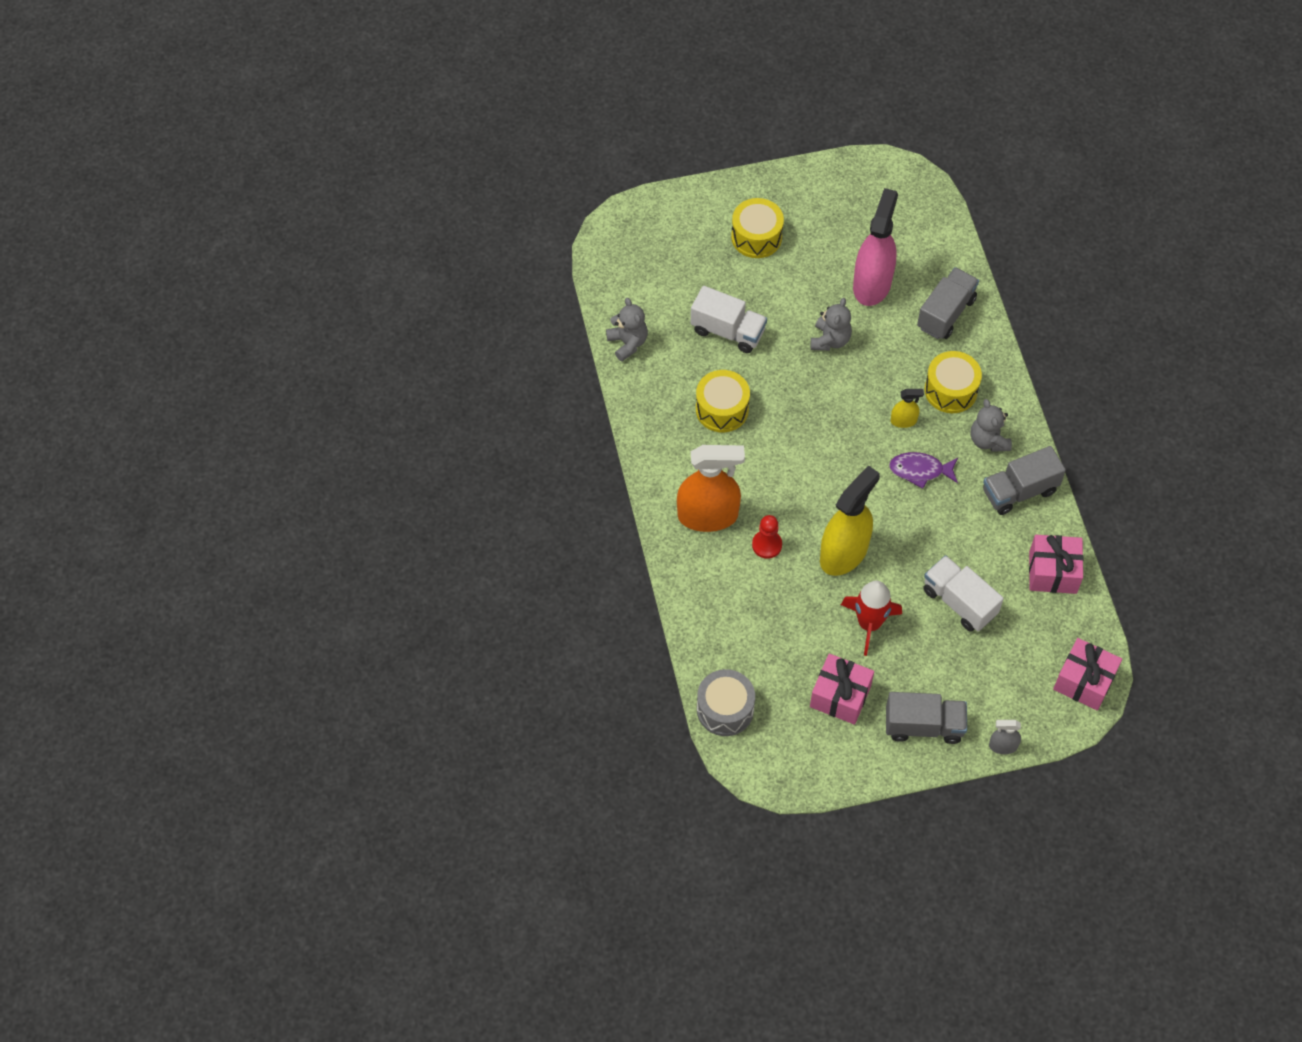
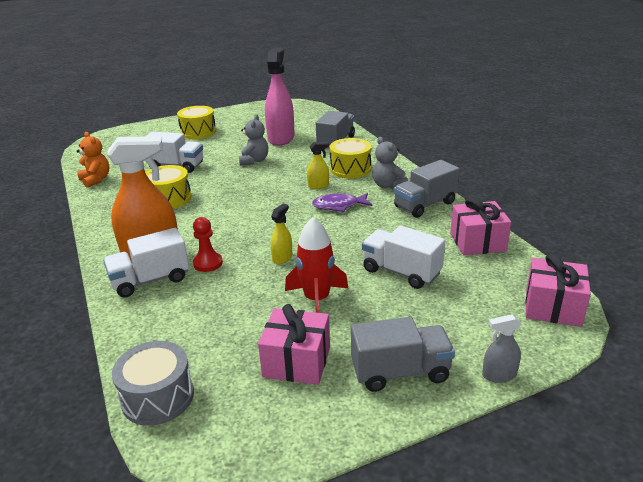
camera: 10 degrees left, 30 degrees down
(628, 343) = (96, 180): grey teddy bear -> orange teddy bear
(709, 559) = (150, 280): none -> white truck
(844, 553) = (282, 258): yellow spray bottle -> yellow spray bottle, size x0.45

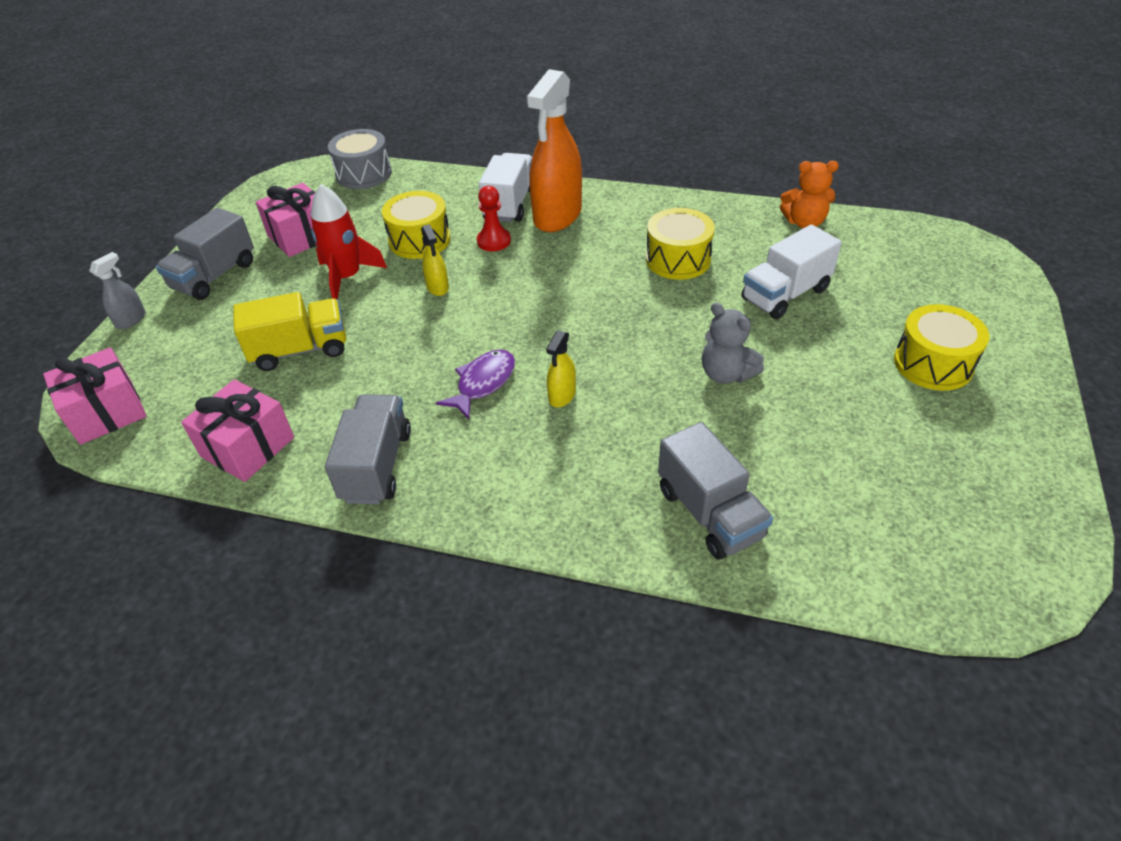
camera: 130 degrees right, 15 degrees up
(281, 138) = (802, 450): pink spray bottle -> none
(350, 169) = (575, 461): yellow drum -> yellow drum (419, 240)
(388, 185) = (472, 467): grey teddy bear -> none
(401, 272) = (300, 350): white truck -> yellow truck

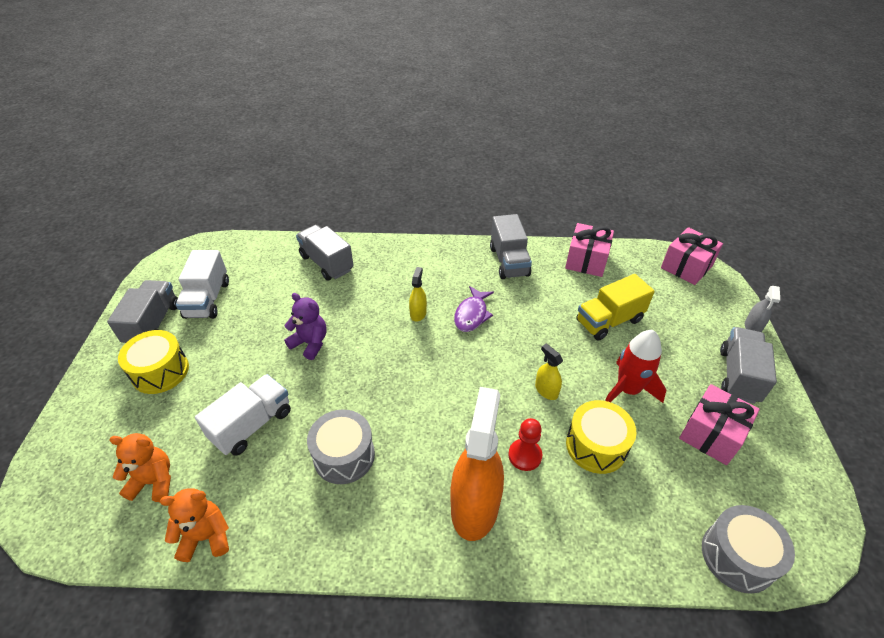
camera: 165 degrees right, 0 degrees up
(510, 204) = (533, 520): white truck -> white truck (207, 299)
(678, 259) = (344, 455): yellow drum -> grey drum
(726, 374) = (310, 343): grey teddy bear -> purple teddy bear
(876, 261) = (154, 482): none -> orange teddy bear
(989, 435) = (153, 324): none -> grey truck

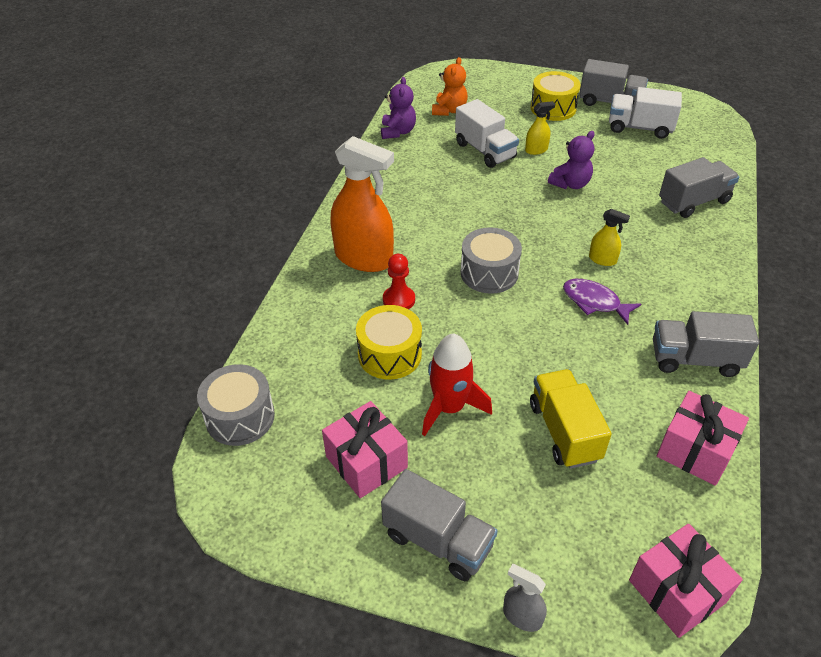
camera: 105 degrees right, 0 degrees up
(206, 537) = (398, 132): orange teddy bear -> purple teddy bear
(344, 455) = (439, 194): grey drum -> grey drum (489, 273)
(546, 390) = (469, 336): yellow spray bottle -> yellow spray bottle (536, 150)

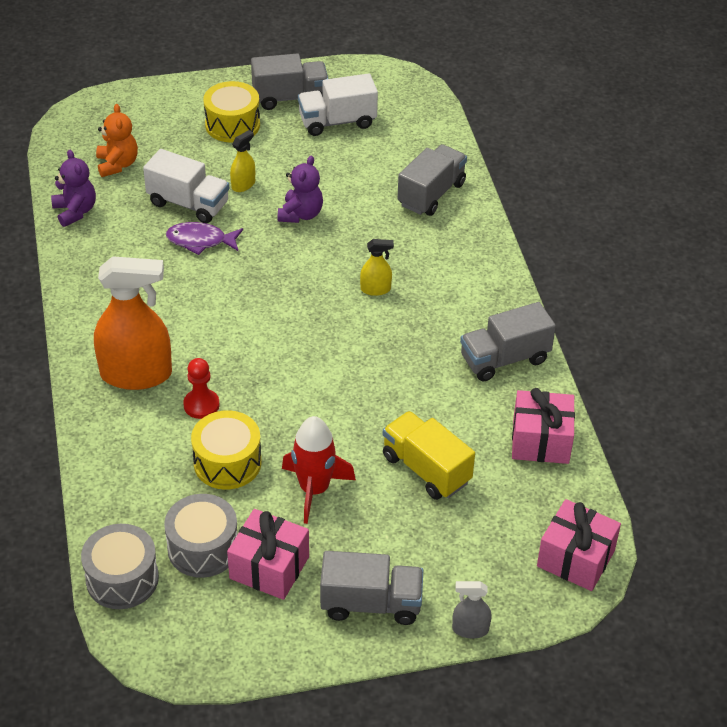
camera: 30 degrees left, 0 degrees up
(489, 273) = (274, 343): grey drum -> grey drum (203, 548)
(594, 302) = (390, 336): purple fish -> purple fish (200, 241)

